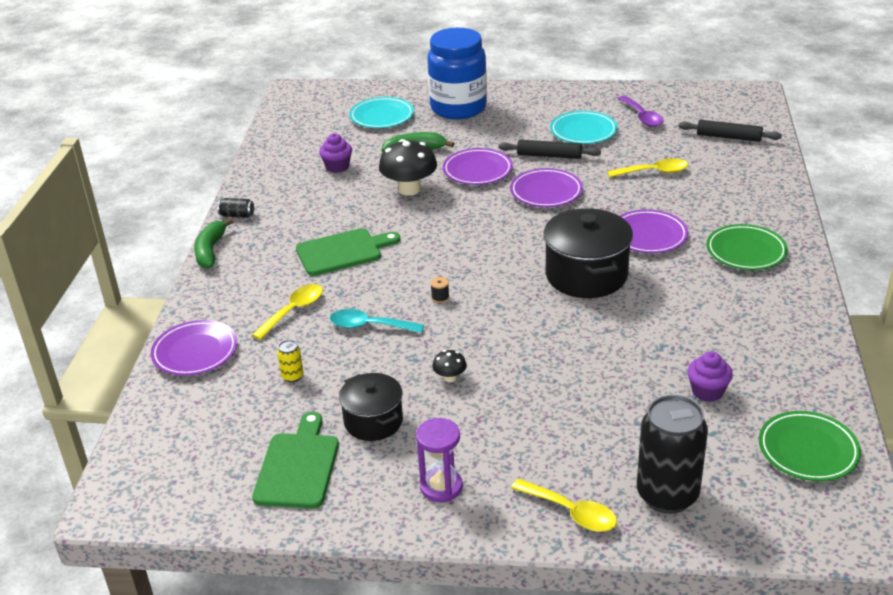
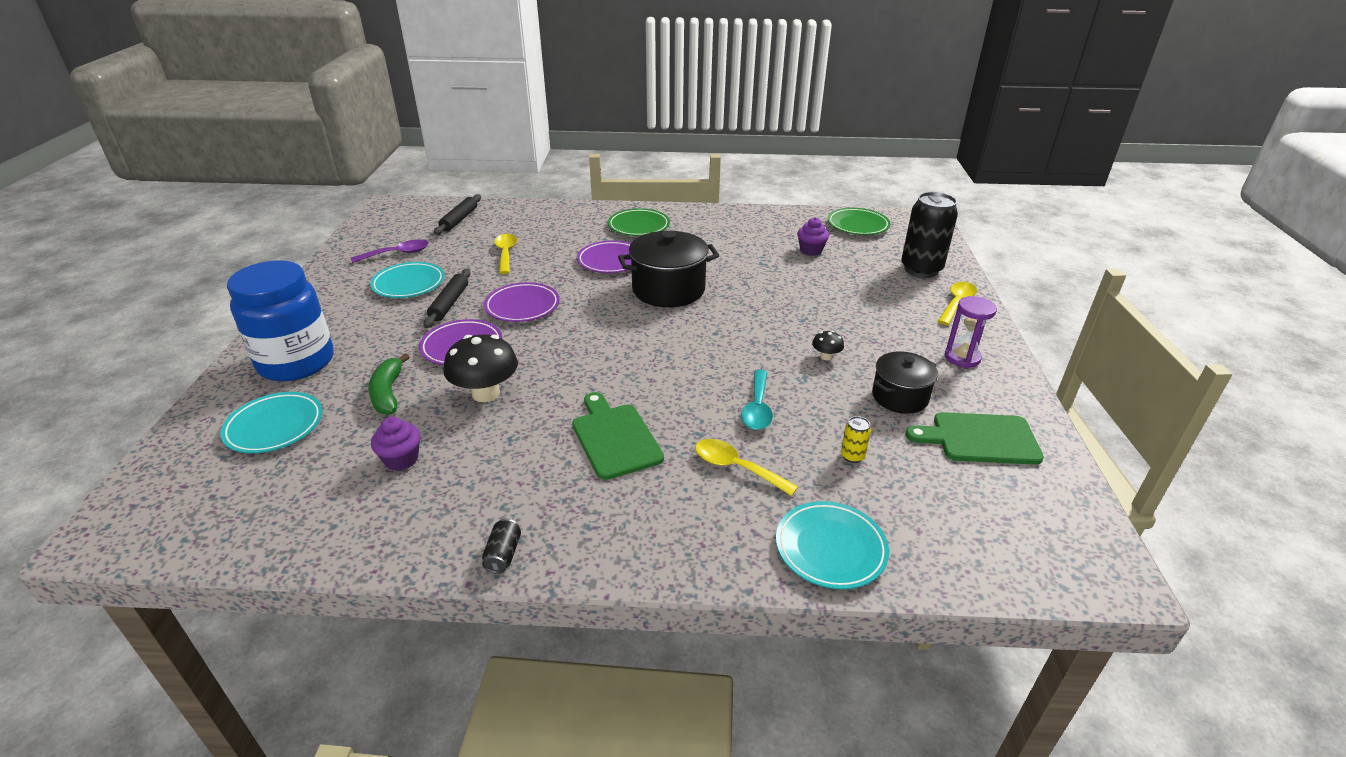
camera: 95 degrees left, 0 degrees up
(195, 352) = (830, 548): purple plate -> turquoise plate
(210, 251) = (597, 571): green banana -> none
(440, 297) = (705, 365): black spool -> none

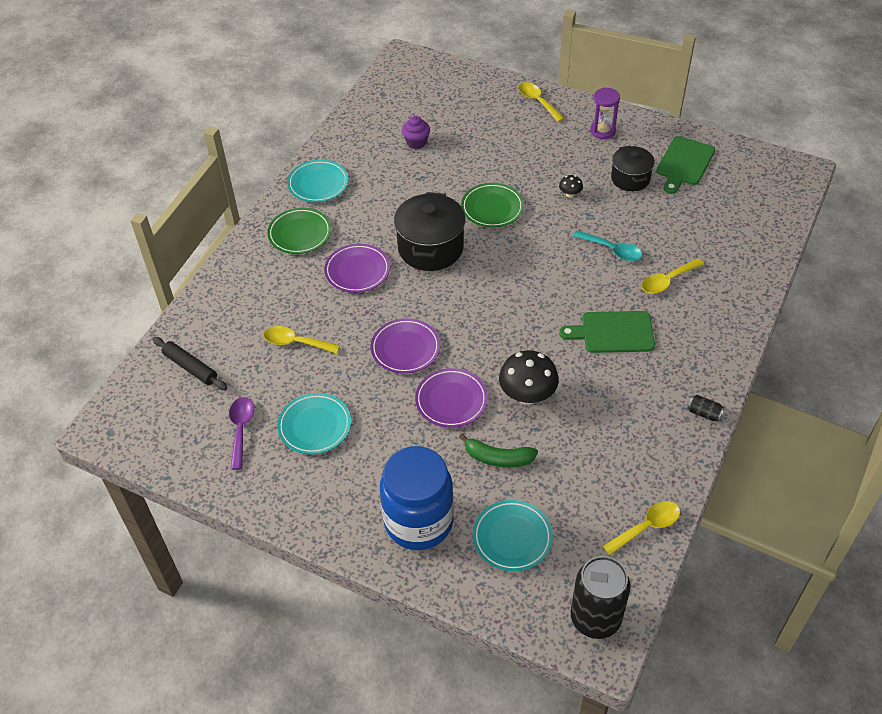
camera: 65 degrees left, 15 degrees up
(290, 534) = (646, 527): none -> yellow spoon
(401, 459) = (588, 457): purple cupcake -> none
(449, 303) = (371, 399): black rolling pin -> none
(830, 548) = (748, 265): turquoise plate -> turquoise plate (318, 184)
(852, 456) = (677, 224): yellow can -> none
(857, 225) = (390, 98): green plate -> green plate (492, 208)
(921, 269) = (482, 97): black can -> black can (595, 618)

